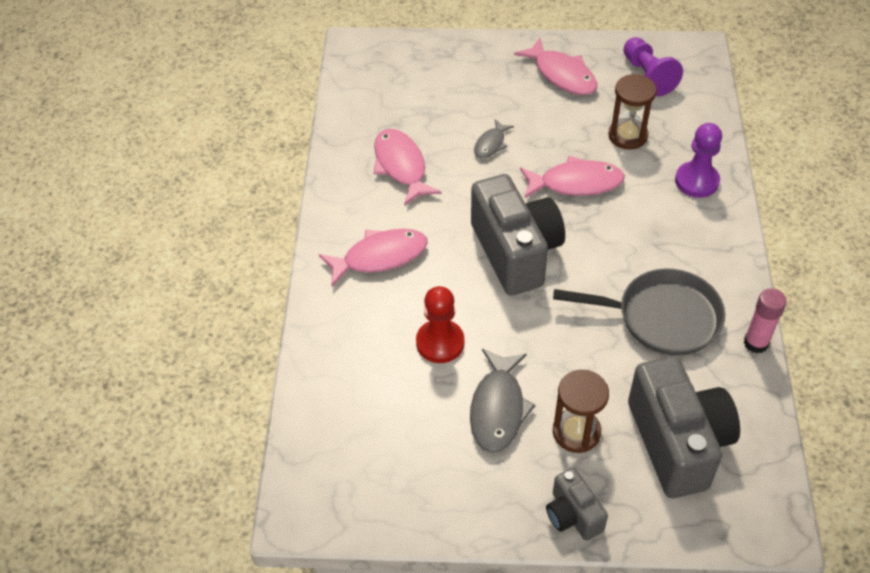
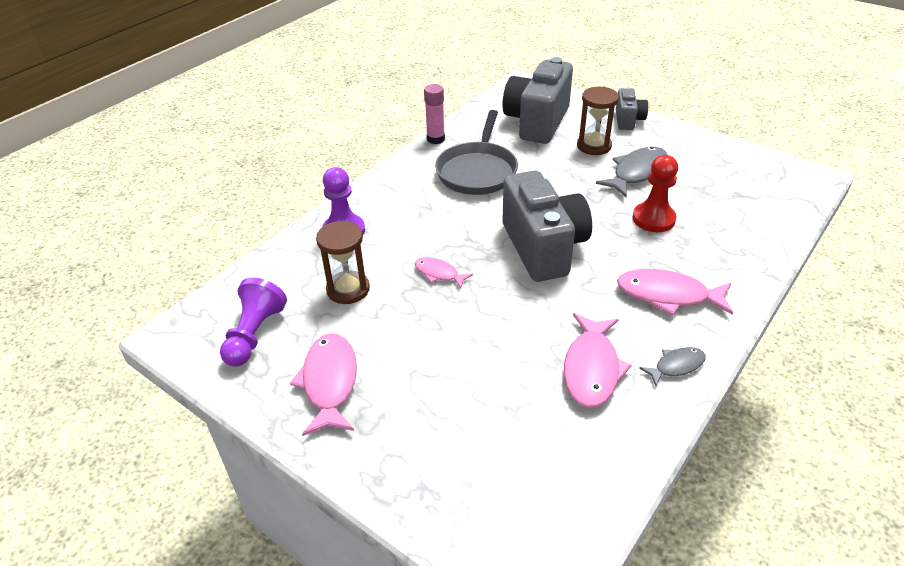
camera: 145 degrees left, 10 degrees down
(491, 144) = (479, 345): grey fish -> grey fish (676, 366)
(515, 252) = (543, 248): grey camera -> grey camera turned 150 degrees clockwise
(576, 183) = (439, 273): pink fish -> pink fish, size x0.56
(661, 317) = (478, 171): grey pan -> grey pan turned 120 degrees counterclockwise

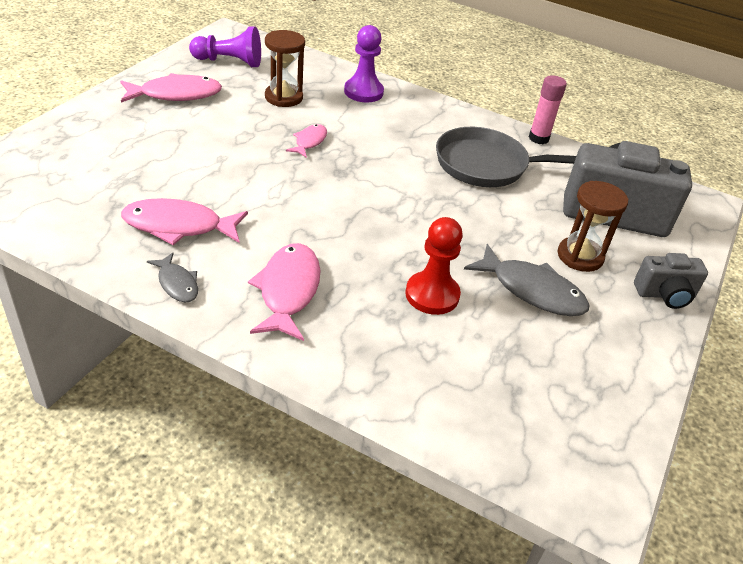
camera: 75 degrees right, 0 degrees up
(543, 248) = (359, 205): grey camera -> none

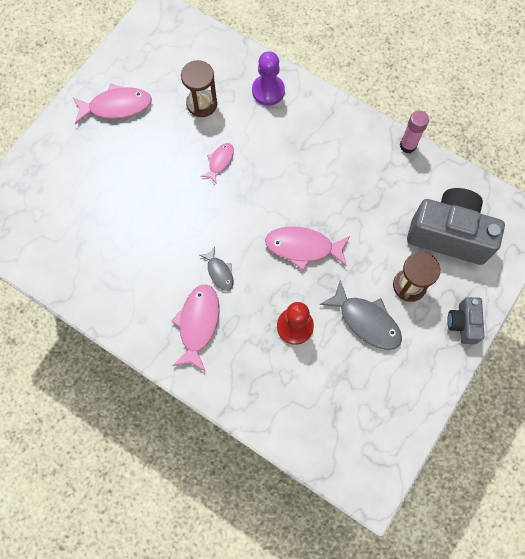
camera: 10 degrees right, 30 degrees up
(177, 284) = (126, 319): grey fish -> grey fish (219, 272)
(178, 226) = (125, 263): pink fish -> pink fish (303, 247)
(229, 62) = (158, 56): purple pawn -> none
(487, 165) = (358, 183): grey pan -> none
(665, 295) = (463, 323): grey camera -> grey camera turned 90 degrees clockwise

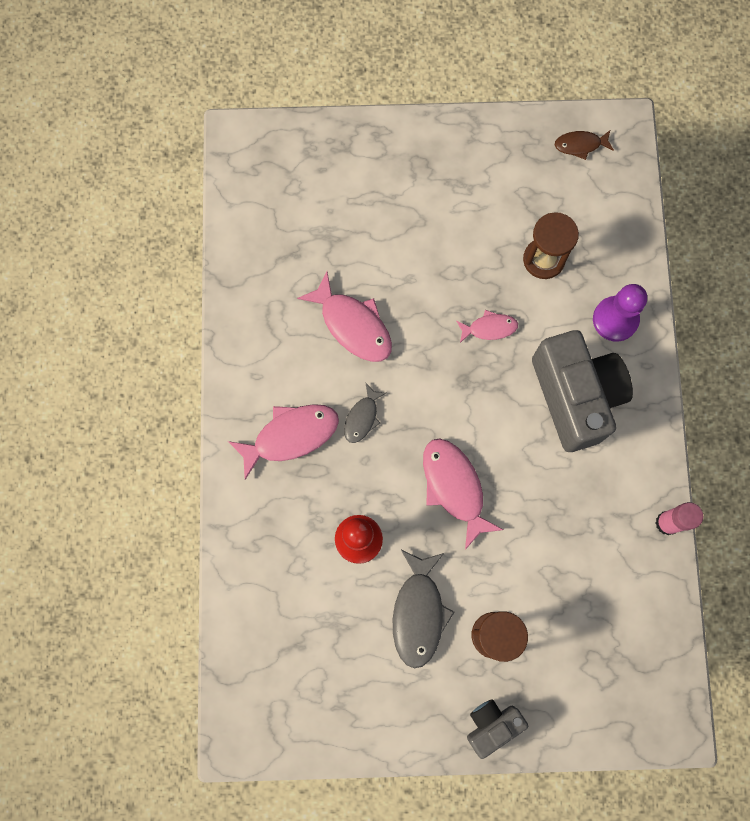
camera: 55 degrees right, 5 degrees up
(116, 106) = (472, 174): pink fish -> pink fish (353, 325)
(148, 38) = (580, 145): none -> brown fish
(449, 235) = (588, 641): grey camera -> grey camera (575, 397)

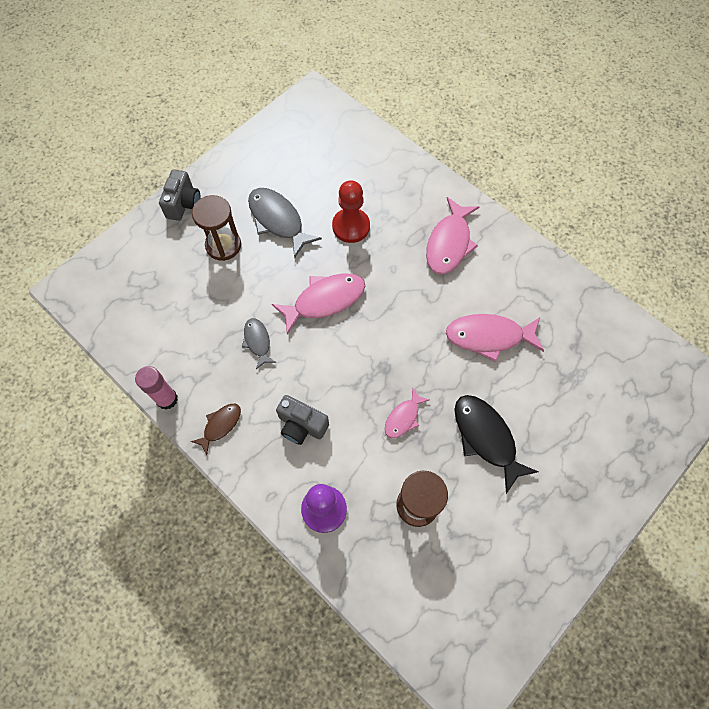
camera: 135 degrees right, 10 degrees down
(362, 418) = (421, 289): grey fish -> grey fish (257, 341)
(443, 256) = (486, 438): none -> black fish
(454, 487) = (325, 300): pink fish -> pink fish turned 45 degrees counterclockwise
(575, 397) = (301, 425): grey camera -> grey camera, size x0.50
(580, 145) = (485, 635): brown fish -> brown fish (220, 425)

